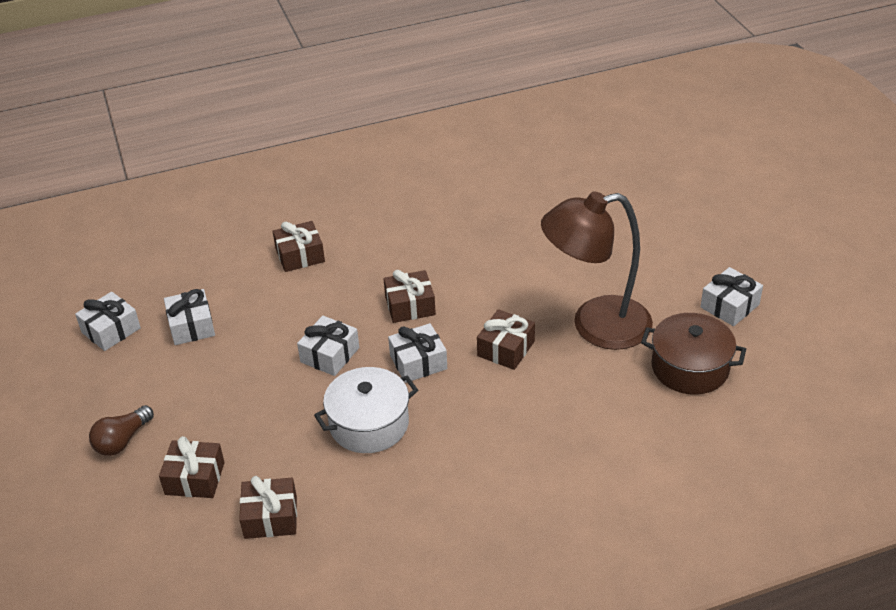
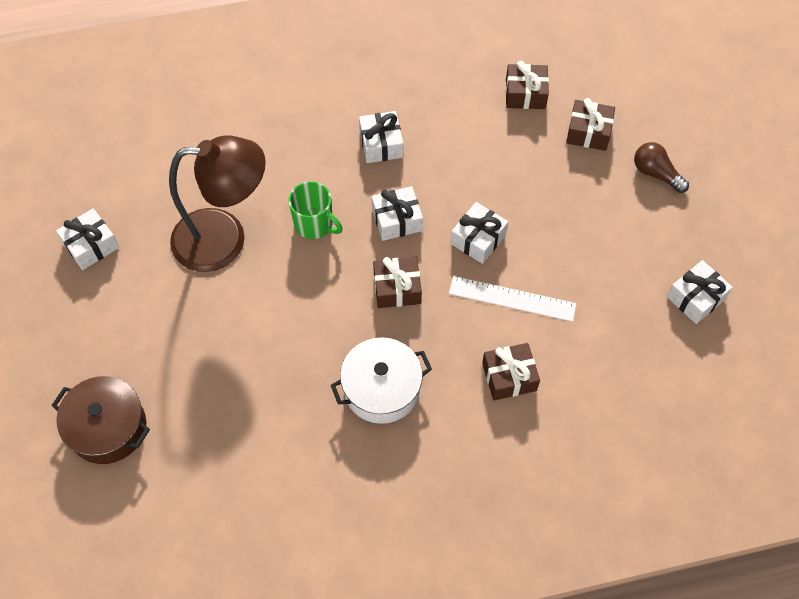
camera: 175 degrees left, 20 degrees up
(122, 440) = (656, 173): brown light bulb -> brown light bulb turned 90 degrees counterclockwise
(191, 326) = (615, 292): white gift -> white gift (381, 144)
(295, 310) = (512, 298): none -> white ruler
(369, 424) = (446, 163): white pot -> white pot (381, 389)
(506, 349) = (314, 224): brown gift -> green mug
(690, 367) = (158, 183): brown pot -> brown pot (108, 428)

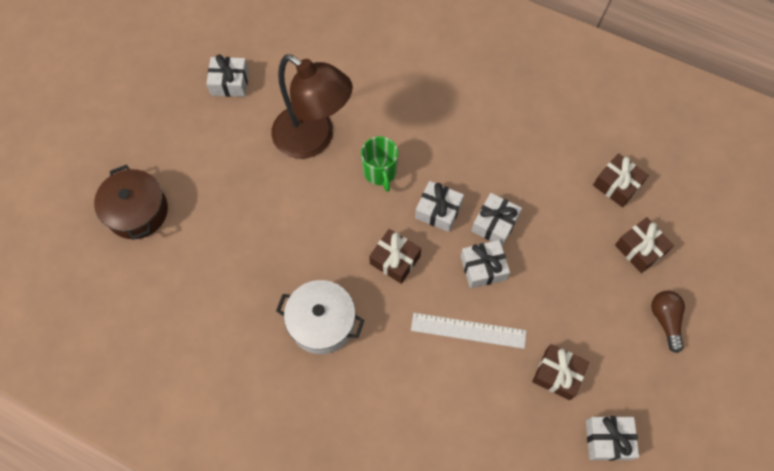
camera: 40 degrees right, 5 degrees up
(381, 144) = (476, 147): white gift -> white gift (494, 224)
(509, 377) = (415, 385): brown gift -> brown gift (557, 374)
(512, 298) = (468, 330): white ruler -> white ruler turned 45 degrees counterclockwise

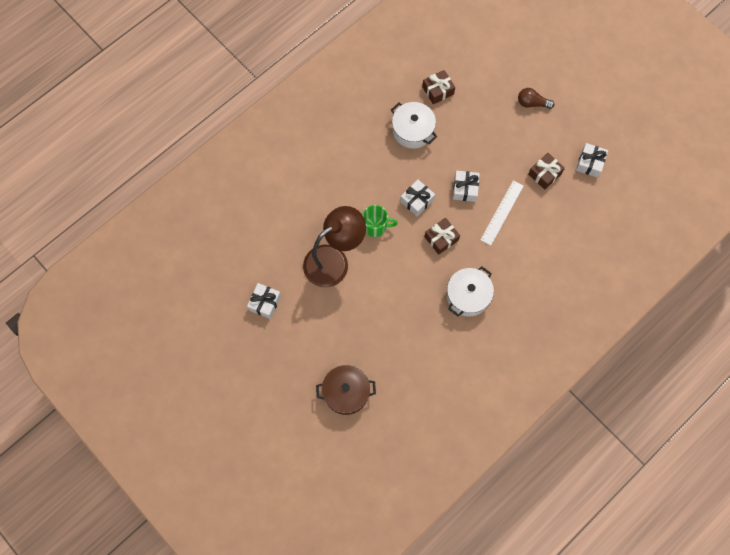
camera: 70 degrees left, 5 degrees up
(494, 224) = (438, 171): white gift -> none
(540, 172) = (412, 130): none -> white pot
(640, 249) = (484, 97): brown gift -> none

